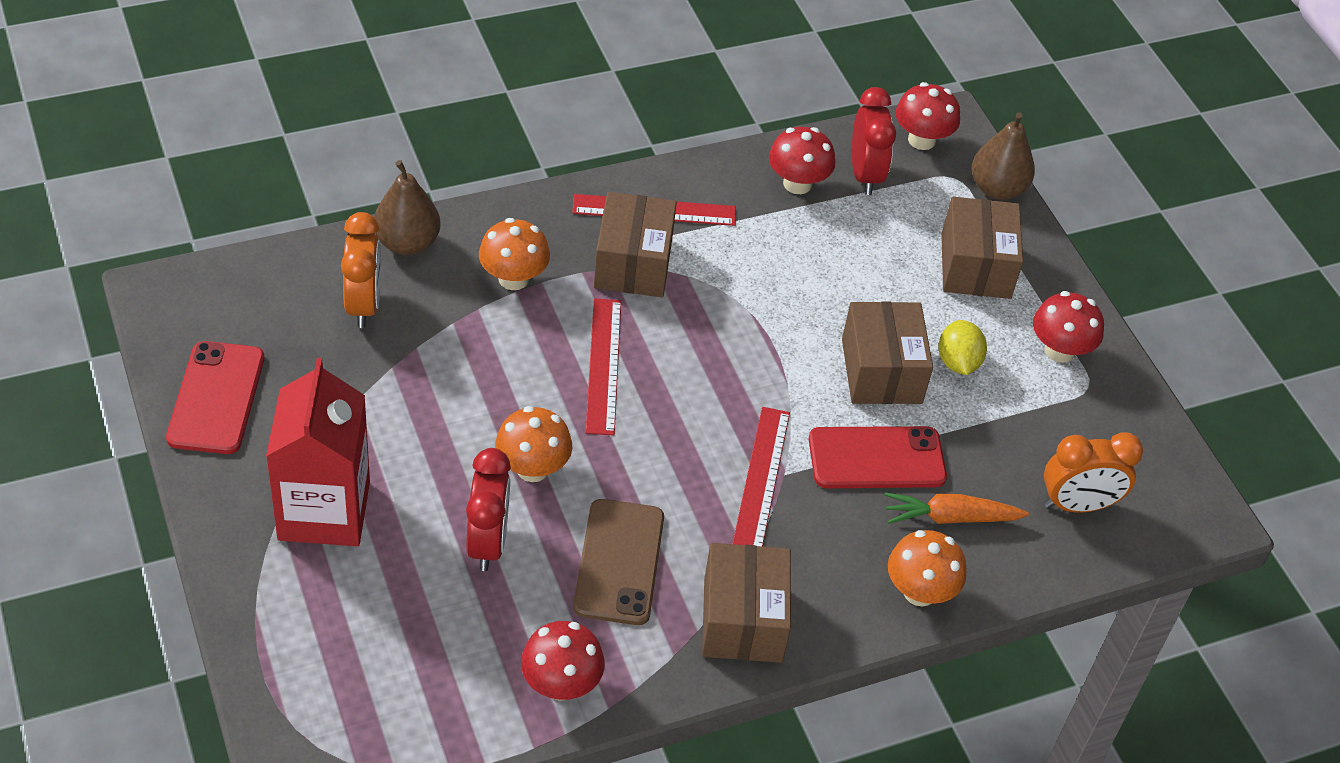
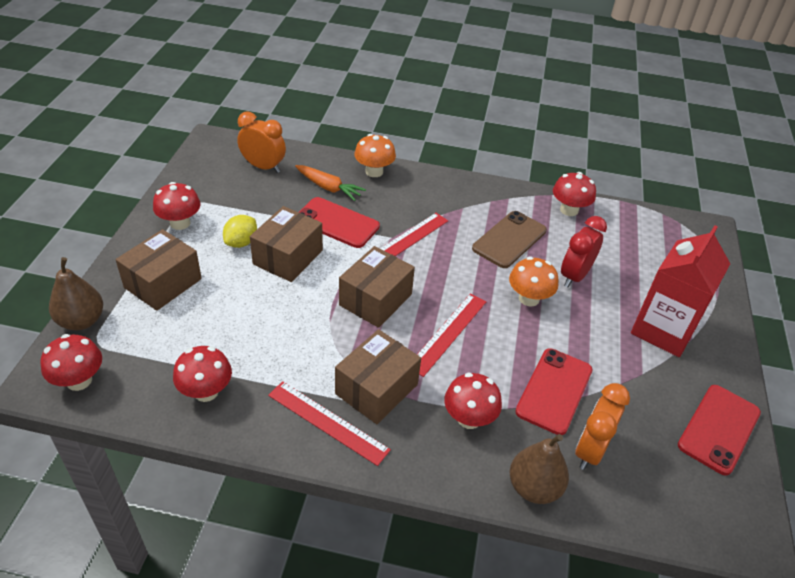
camera: 145 degrees left, 5 degrees down
(435, 353) = (554, 390): none -> red phone
(513, 278) = (469, 418): orange mushroom -> red mushroom
(742, 620) = (466, 196): brown box -> brown box (375, 300)
(865, 175) = (152, 374): red clock -> none

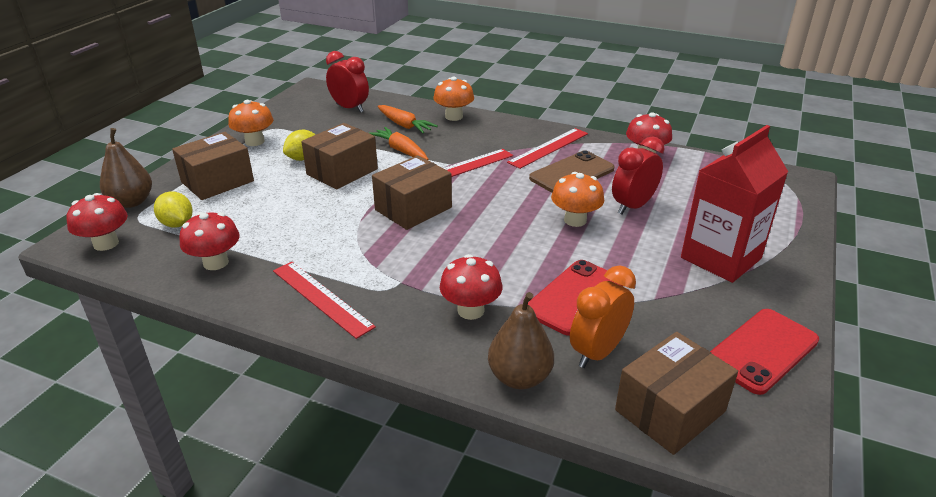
camera: 15 degrees right, 10 degrees down
(144, 345) = (177, 224): none -> yellow lemon
(180, 223) = (254, 141): red mushroom -> orange mushroom
(263, 167) = (349, 108): orange clock -> red clock
(337, 223) = (401, 150): red phone -> orange carrot
(376, 389) = (383, 277): brown box -> brown box (670, 411)
(448, 333) = (477, 240): red ruler -> red ruler (549, 148)

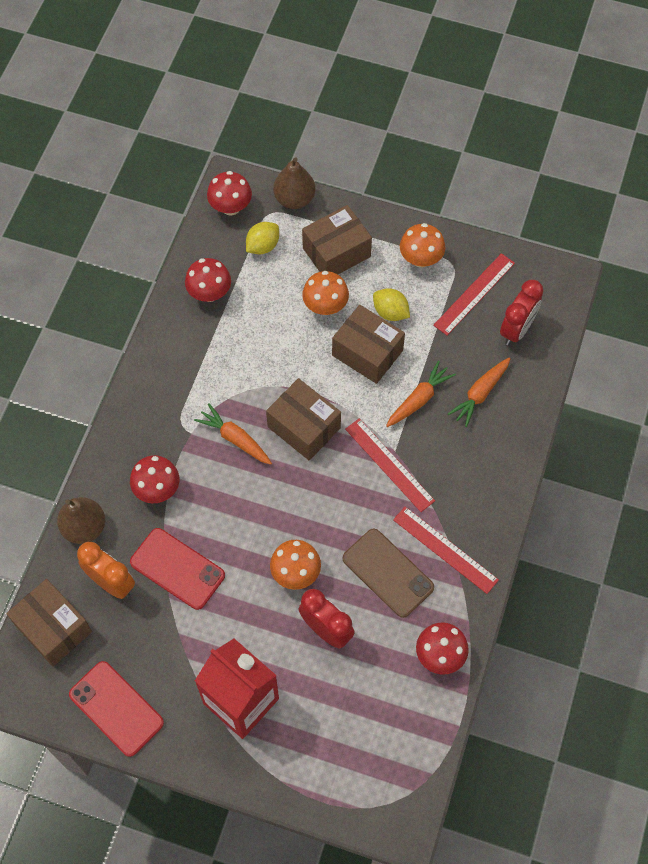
camera: 85 degrees right, 30 degrees up
(217, 181) = (336, 252): brown box -> brown box turned 75 degrees counterclockwise
(321, 298) = (168, 380): red ruler -> red ruler (474, 294)
(416, 251) = (235, 439): none -> orange carrot
(454, 116) = (511, 443): orange mushroom -> orange mushroom (325, 306)

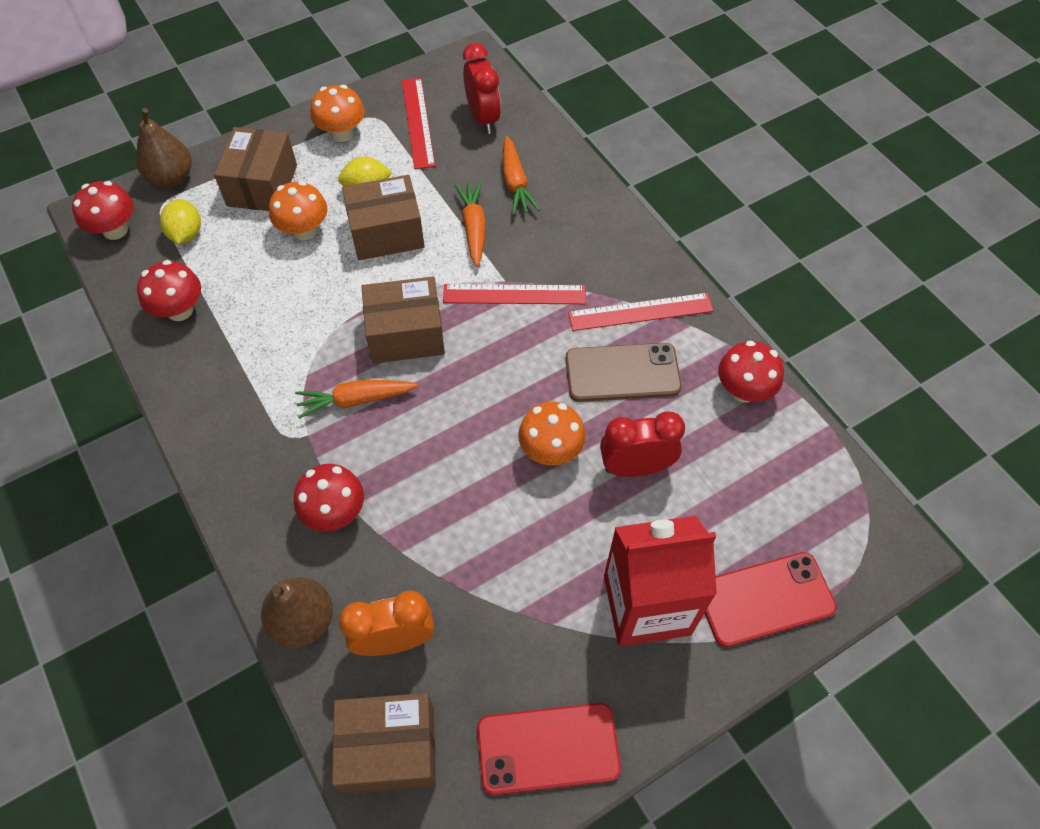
camera: 50 degrees left, 5 degrees down
(177, 568) = (442, 558): red phone -> red phone (765, 599)

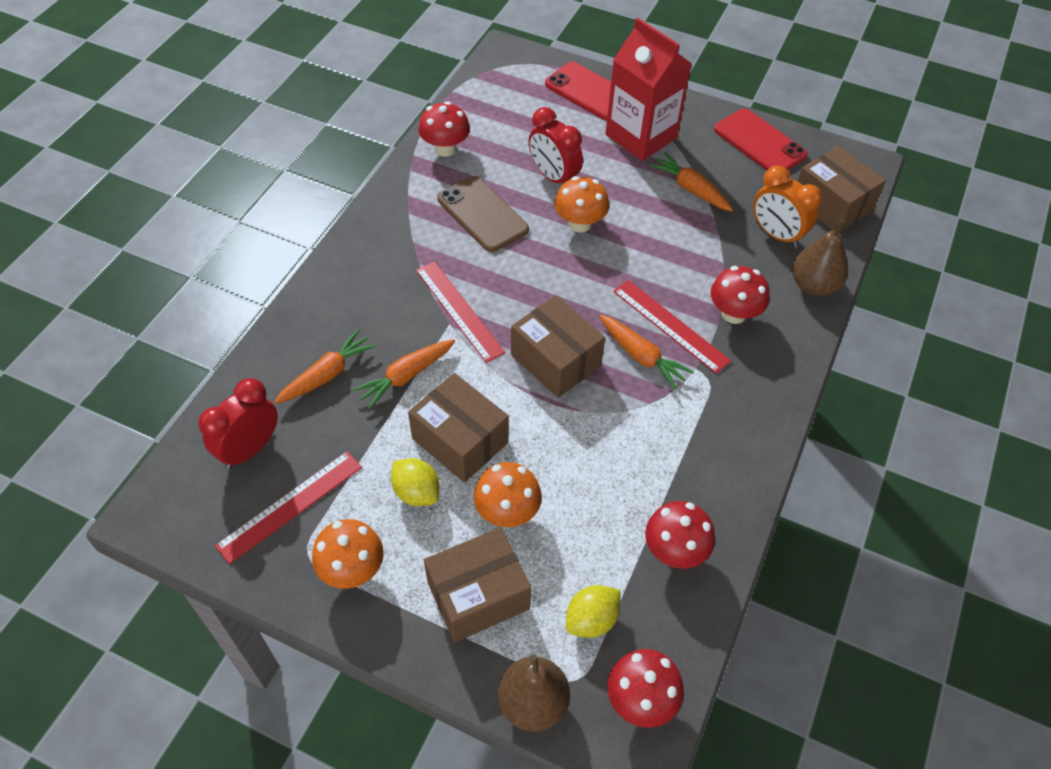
camera: 125 degrees left, 5 degrees down
(525, 598) = (690, 189): none -> orange carrot
(640, 312) = (417, 227): red ruler -> red ruler (670, 325)

